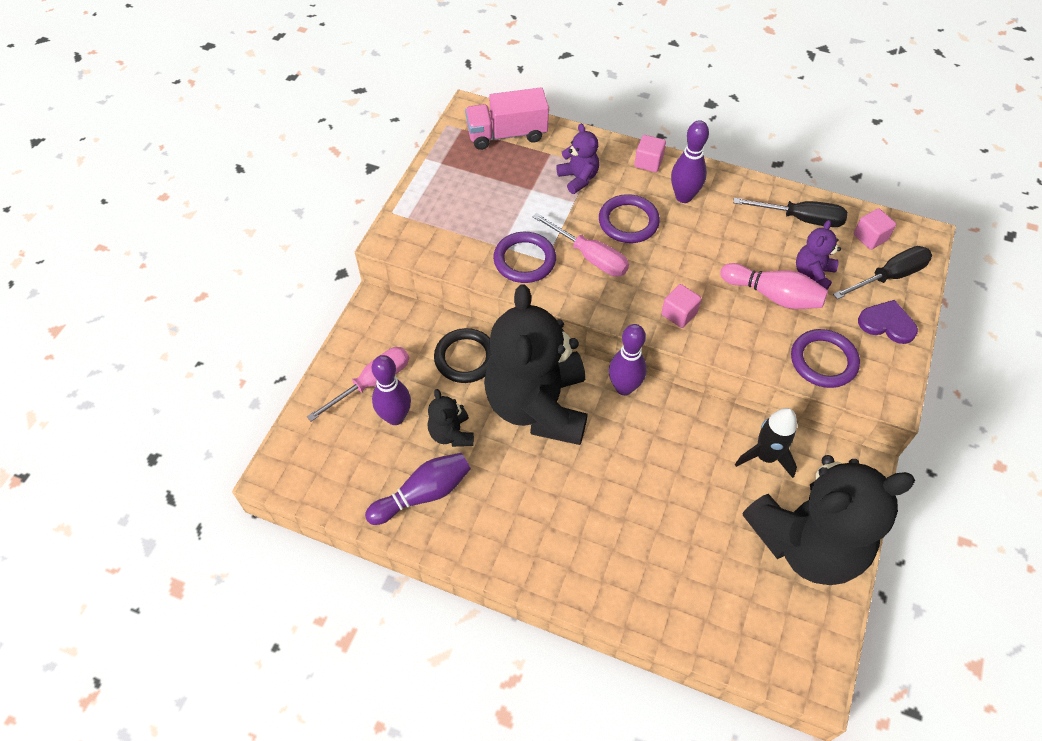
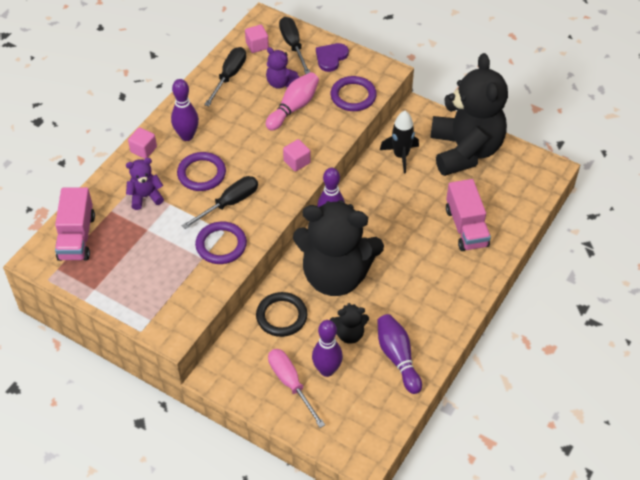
camera: 80 degrees left, 5 degrees down
(590, 256) = (229, 203): pink screwdriver -> black screwdriver
(659, 559) = (466, 227): none -> pink truck

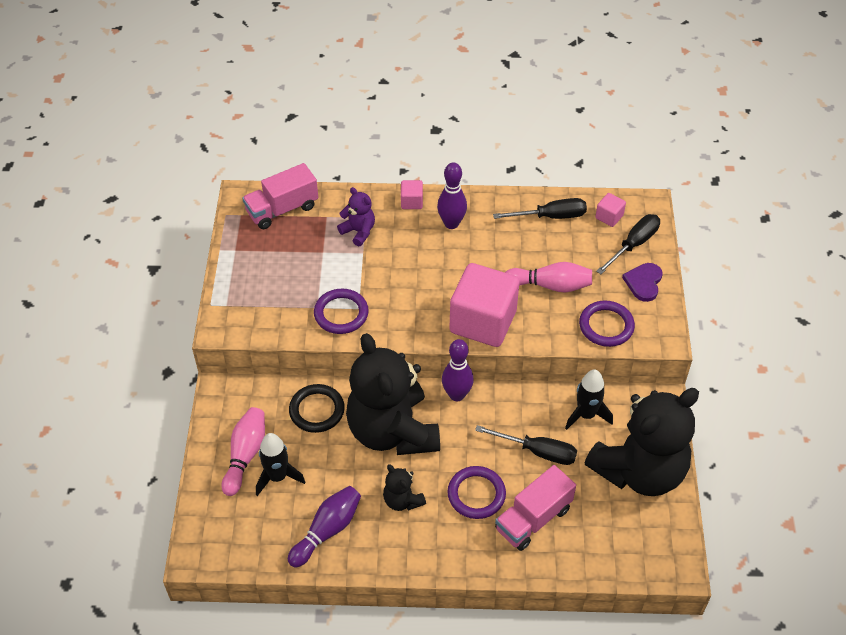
camera: 60 degrees right, 0 degrees up
(201, 174) = (414, 257): purple ring -> purple ring (476, 494)
(229, 203) = (394, 295): black screwdriver -> black screwdriver (537, 451)
(280, 83) = (575, 259): purple teddy bear -> none
(291, 384) = (245, 455): pink screwdriver -> pink bowling pin
(297, 162) = (483, 321): pink cube -> pink cube, size x2.37
(327, 370) = (277, 477): purple bowling pin -> black rocket
(331, 57) = (644, 282): purple heart -> purple heart turned 75 degrees counterclockwise
(349, 334) = (330, 475): black teddy bear -> black teddy bear (402, 500)

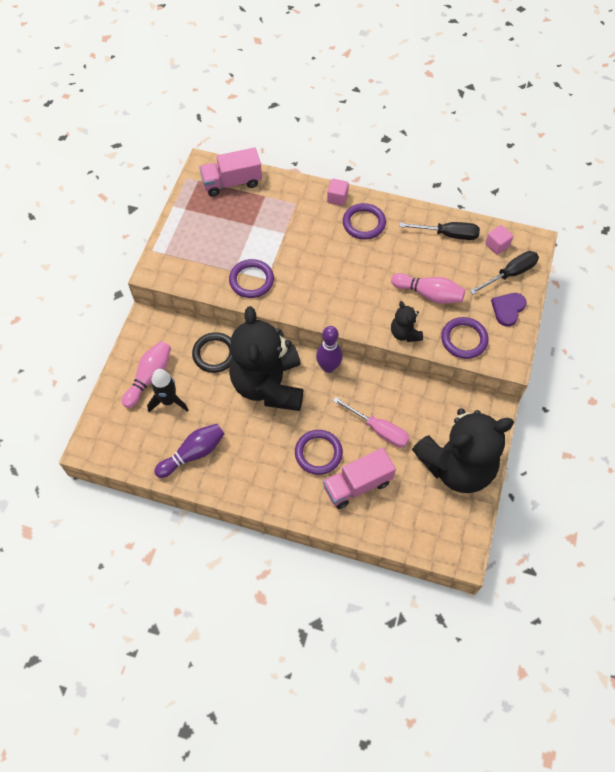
camera: 15 degrees right, 10 degrees up
(358, 231) = (286, 214): purple teddy bear -> none
(402, 500) = (259, 444): black teddy bear -> black teddy bear (405, 333)
(451, 223) = (364, 223): purple bowling pin -> purple ring
(483, 321) = (363, 313): pink cube -> none
(537, 451) = (378, 429): black screwdriver -> pink screwdriver
(586, 415) = (428, 408): black rocket -> none

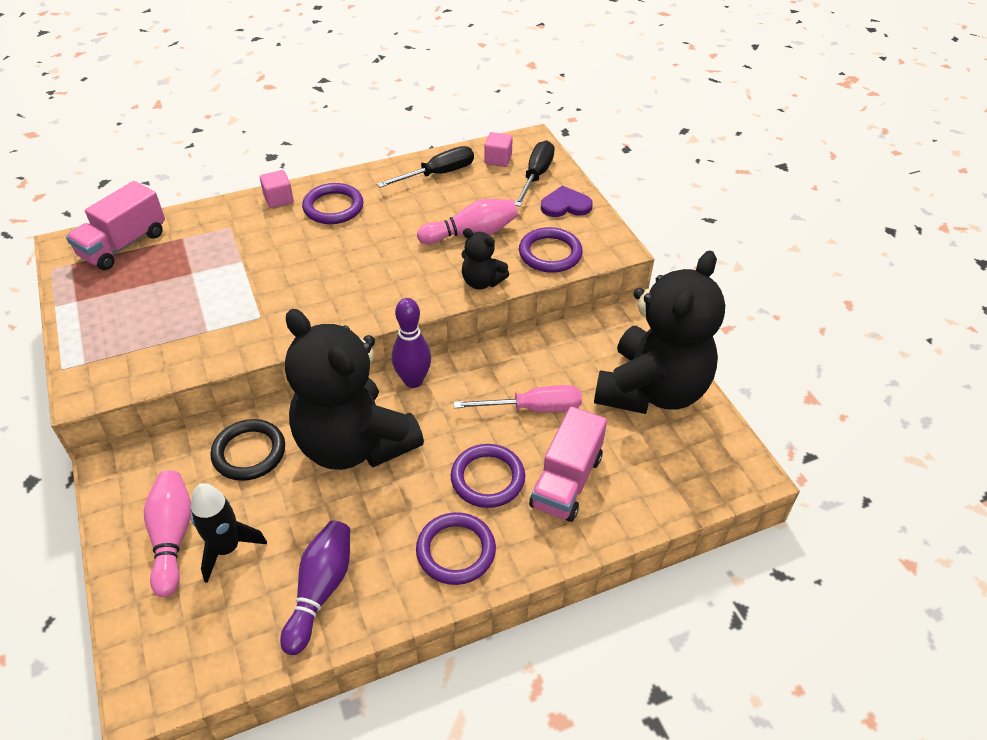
camera: 40 degrees left, 15 degrees down
(251, 280) = (240, 328): purple ring -> purple ring (456, 551)
(508, 309) = (565, 205): purple heart -> purple heart turned 90 degrees clockwise

